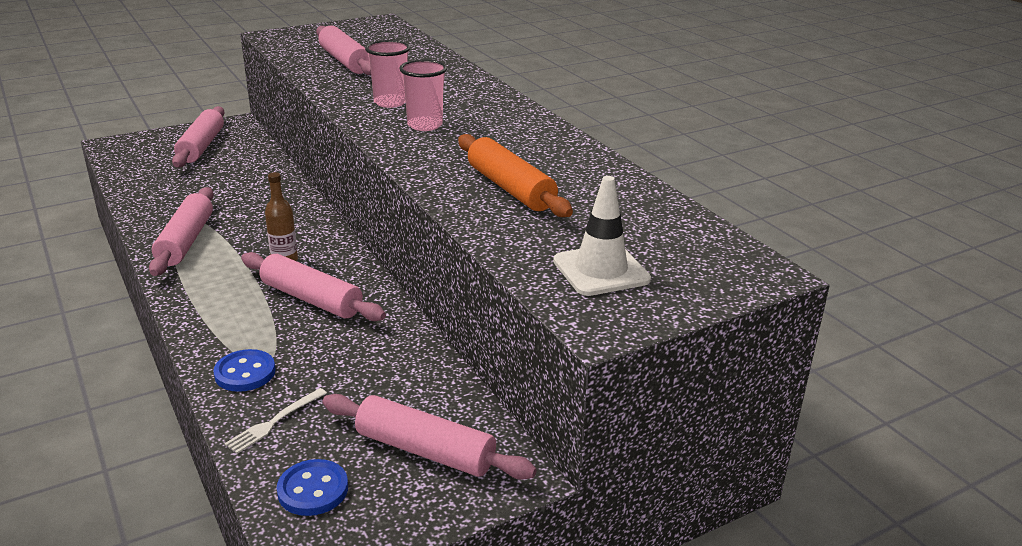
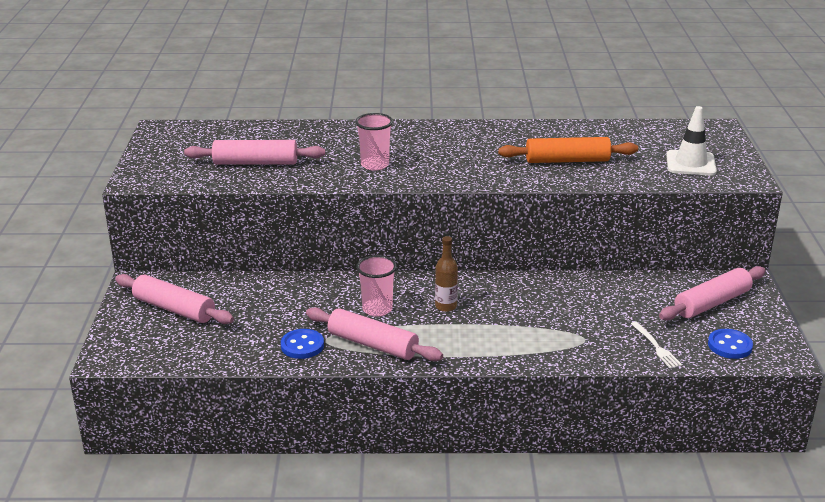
camera: 60 degrees left, 0 degrees up
(245, 373) = (592, 348): blue button -> blue button (302, 345)
(311, 299) = (513, 306): pink rolling pin -> none
(425, 125) = (434, 163): pink cup -> pink cup (377, 309)

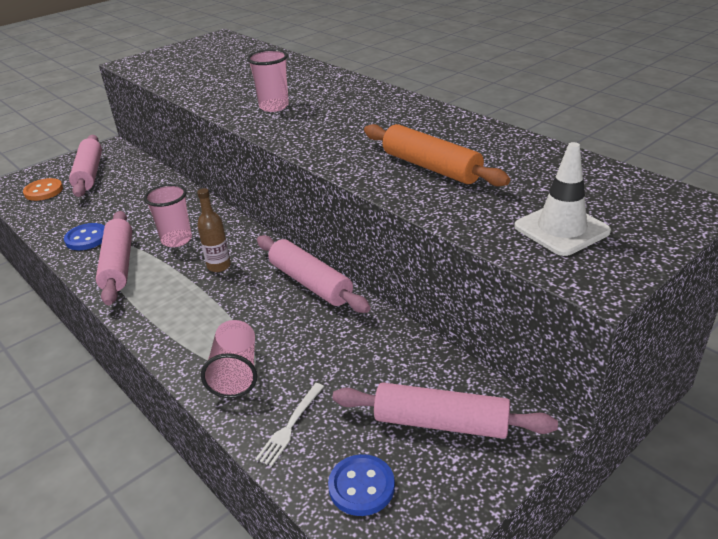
camera: 50 degrees right, 5 degrees up
(165, 341) = (43, 191): none -> orange button
(255, 163) = (210, 76): pink rolling pin -> pink rolling pin (310, 283)
(582, 345) = (236, 373): none -> pink cup

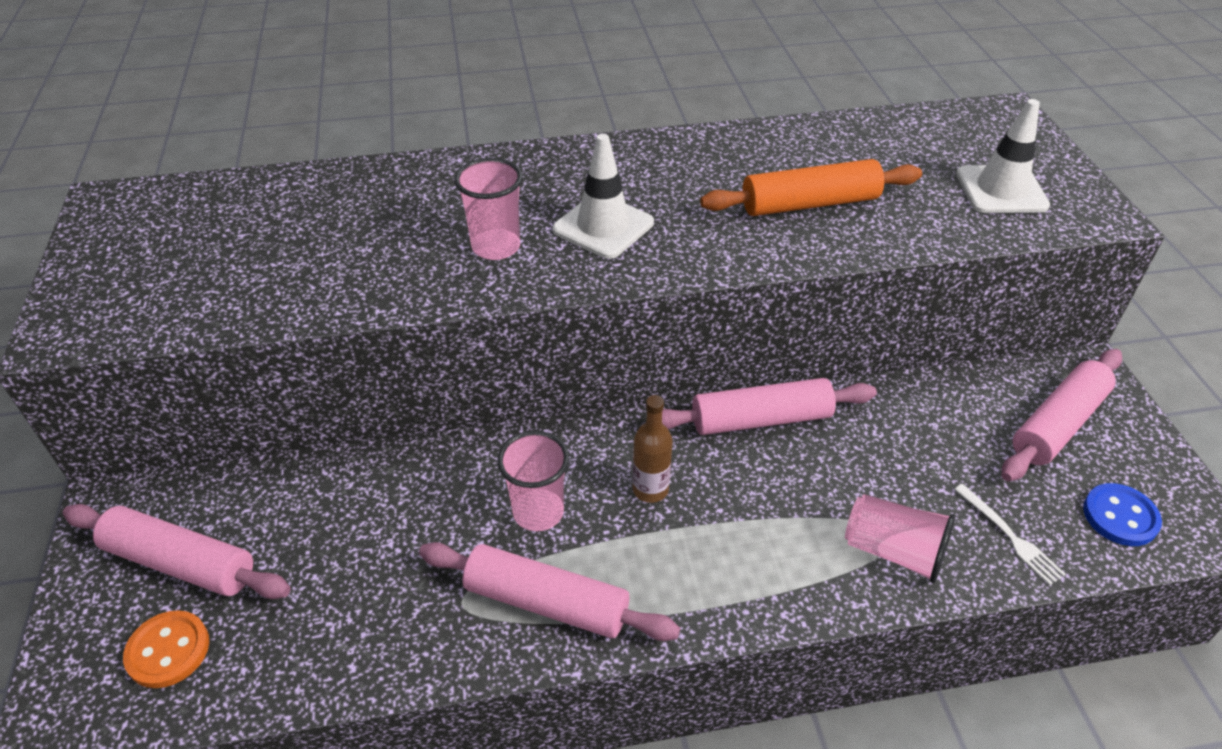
camera: 60 degrees left, 10 degrees up
(87, 238) = (423, 624): blue button -> none
(324, 122) = (603, 226): none -> white traffic cone

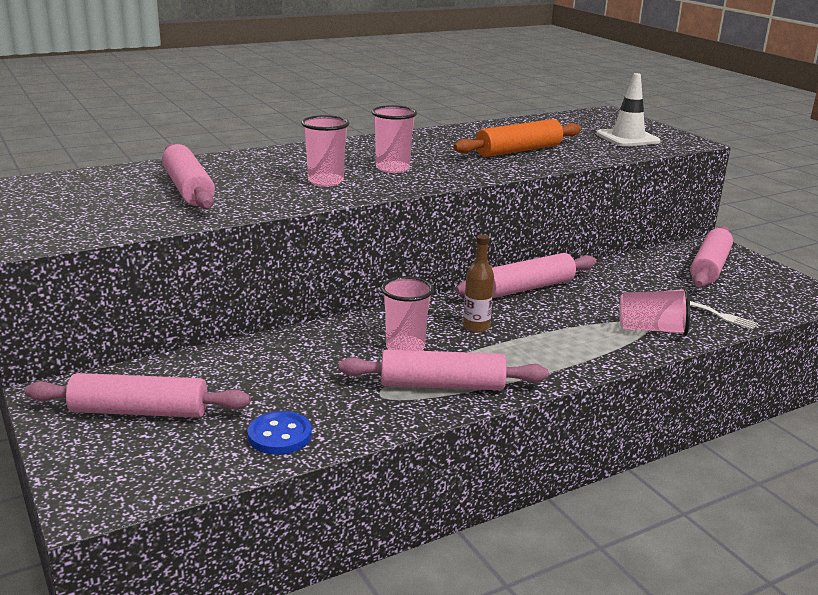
camera: 20 degrees left, 20 degrees down
(168, 650) = (164, 454): orange button -> none
(316, 239) = (188, 189): none -> pink rolling pin
(603, 226) = (392, 168): white traffic cone -> pink cup
(1120, 516) = (771, 298): blue button -> blue button (279, 435)

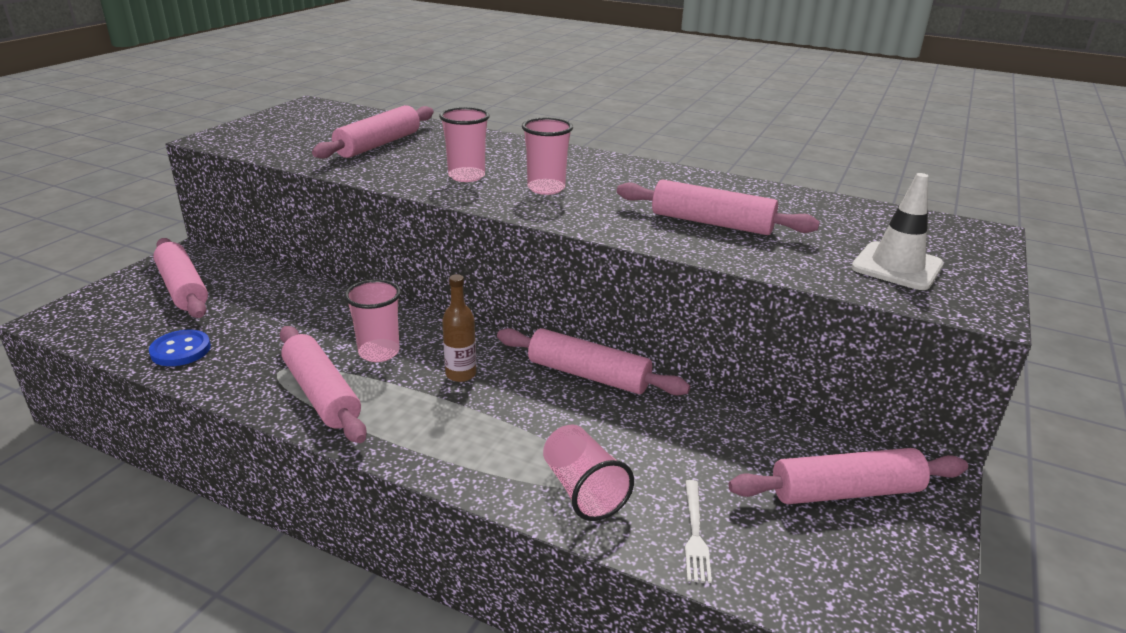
camera: 55 degrees right, 5 degrees up
(518, 150) = (711, 223): orange rolling pin -> pink rolling pin

